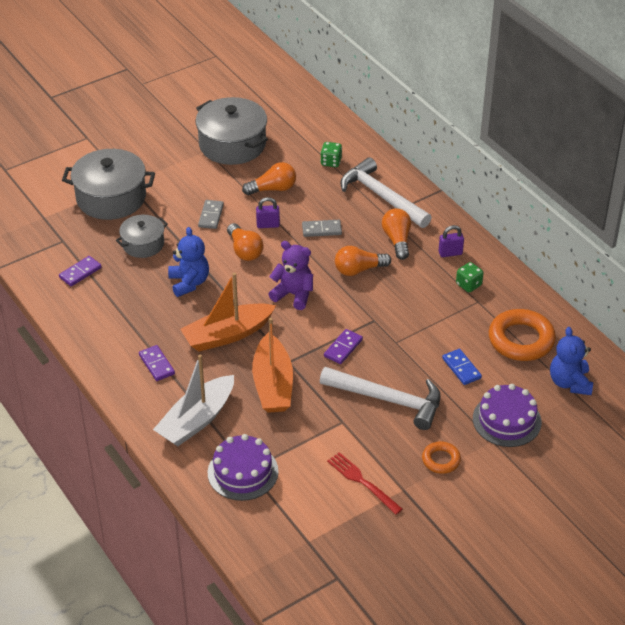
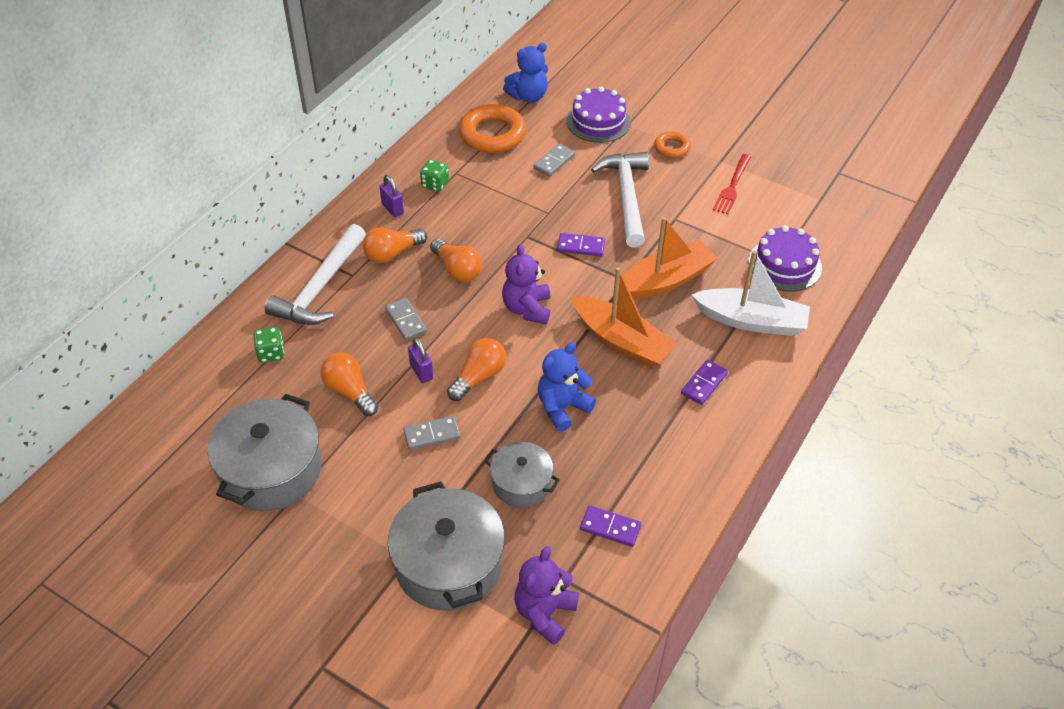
camera: 115 degrees left, 5 degrees up
(48, 226) = (544, 613): none -> purple teddy bear
(461, 368) = (554, 162): blue domino -> grey domino

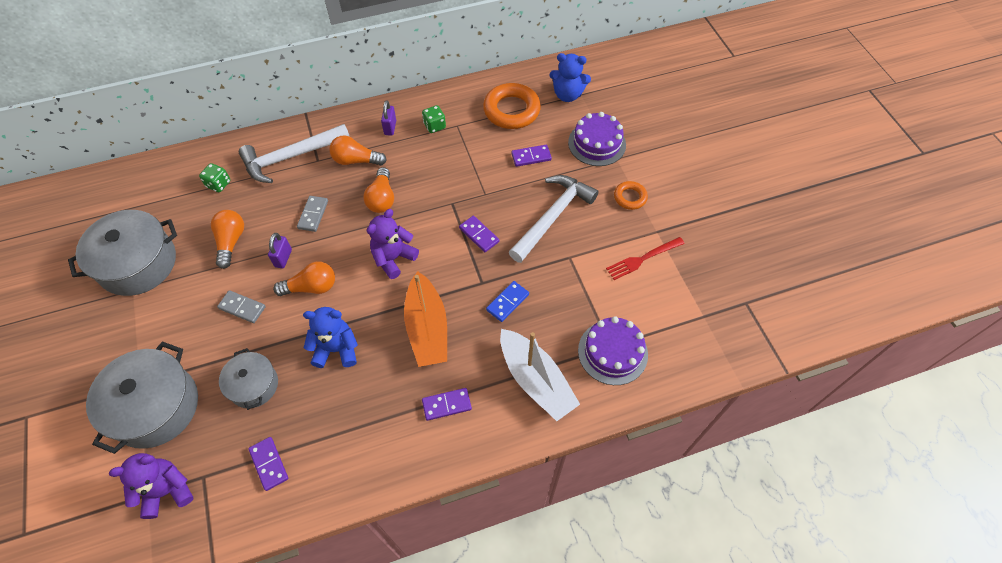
camera: 40 degrees right, 10 degrees up
(554, 162) = (531, 157): grey domino -> purple domino
(664, 281) = (507, 302): orange boat -> blue domino

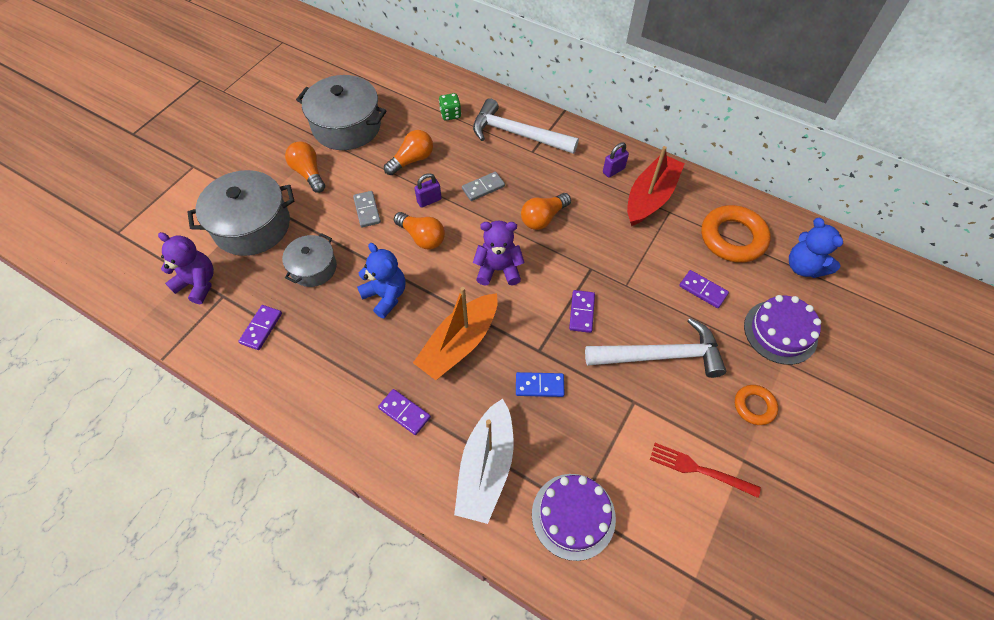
camera: 50 degrees right, 0 degrees up
(356, 160) = (559, 174): orange light bulb -> orange light bulb (309, 173)
(434, 126) = (650, 197): green dice -> red boat

